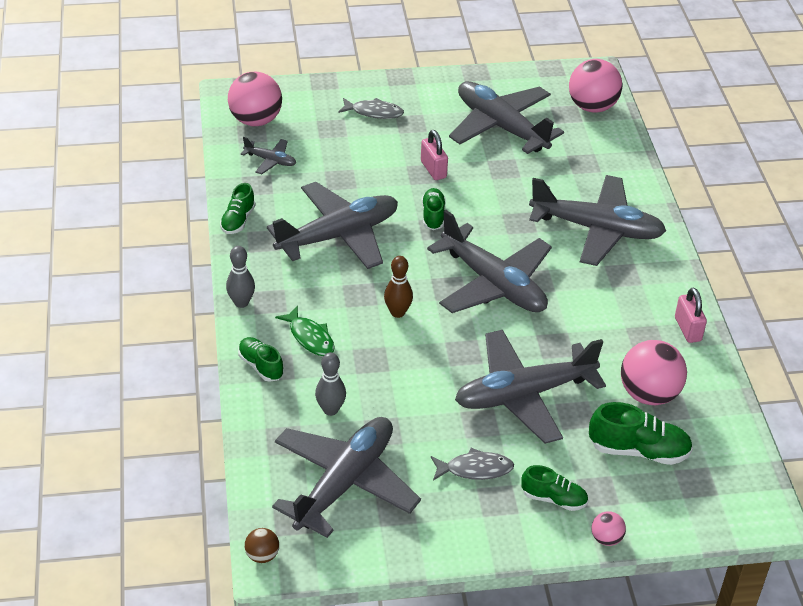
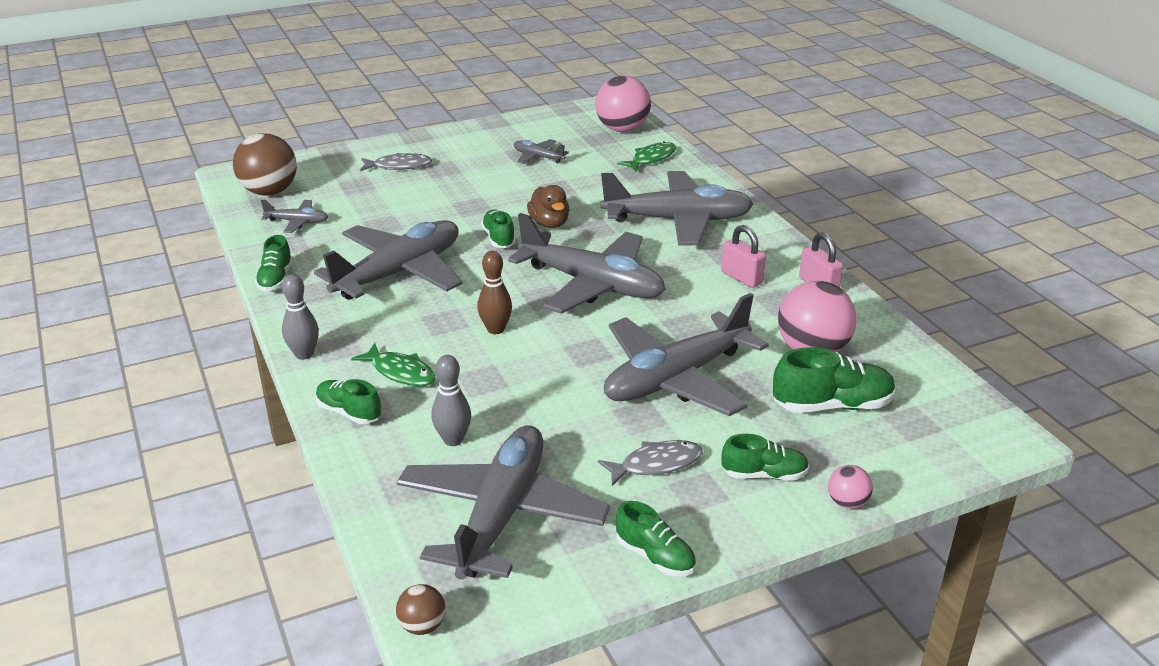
camera: 15 degrees left, 10 degrees down
(256, 120) = (269, 192): pink ball -> brown ball
(433, 169) = (482, 201): pink padlock -> pink padlock (741, 278)
(442, 545) = (655, 557): none -> green shoe
(482, 208) = (549, 223): none -> brown duck
(501, 127) = (538, 157): grey plane -> grey plane, size x0.44
(603, 150) = (651, 159): none -> green fish

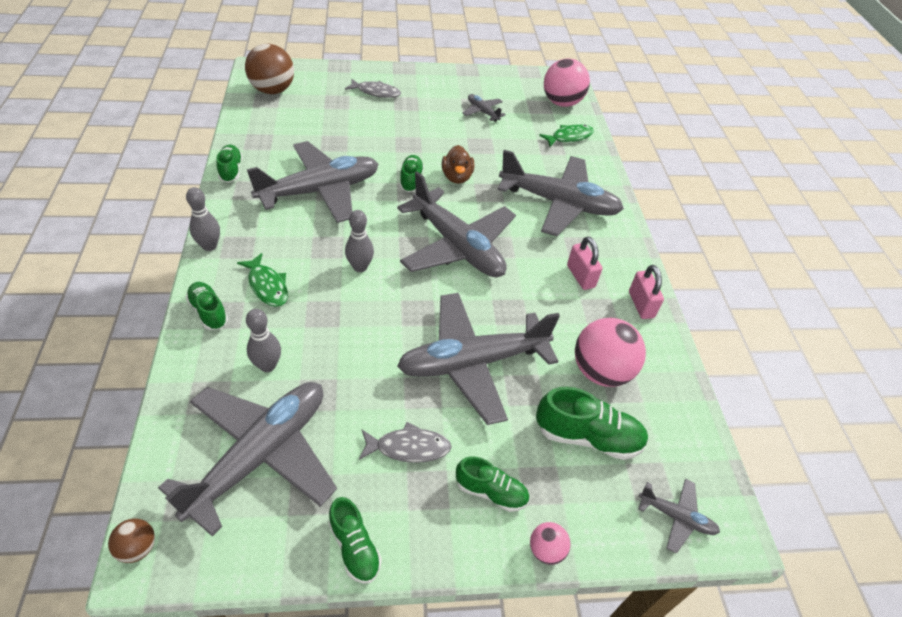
camera: 15 degrees right, 15 degrees up
(276, 279) = (231, 170): green shoe -> green shoe turned 150 degrees clockwise
(297, 222) = (276, 123): grey plane -> grey plane (676, 517)
(495, 329) = (360, 267): brown bowling pin -> grey bowling pin

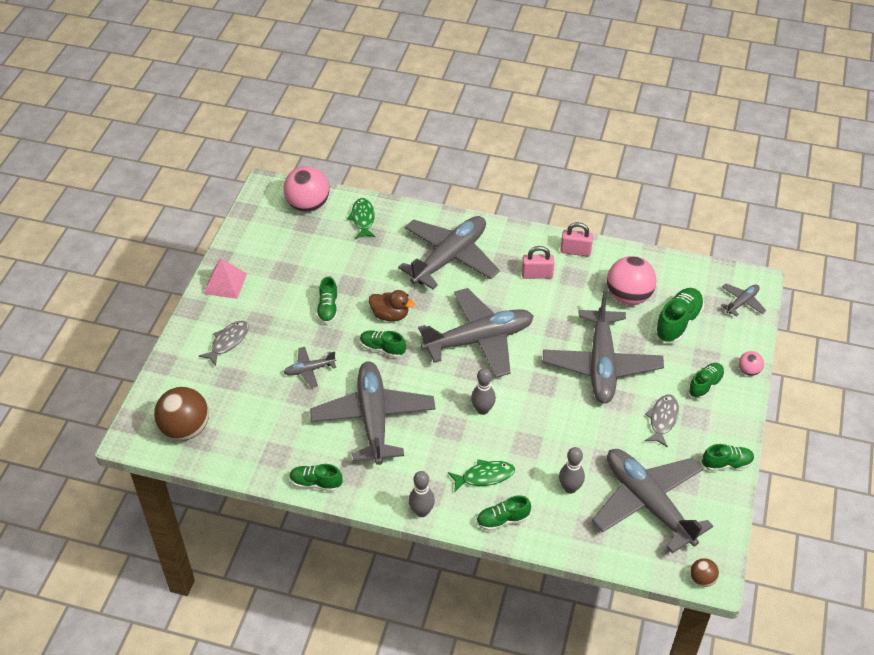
camera: 65 degrees left, 0 degrees up
(440, 78) = (225, 283): none -> pink pyramid
(443, 138) = (328, 309): none -> green shoe
(482, 112) = (298, 268): grey plane -> grey plane (309, 370)

